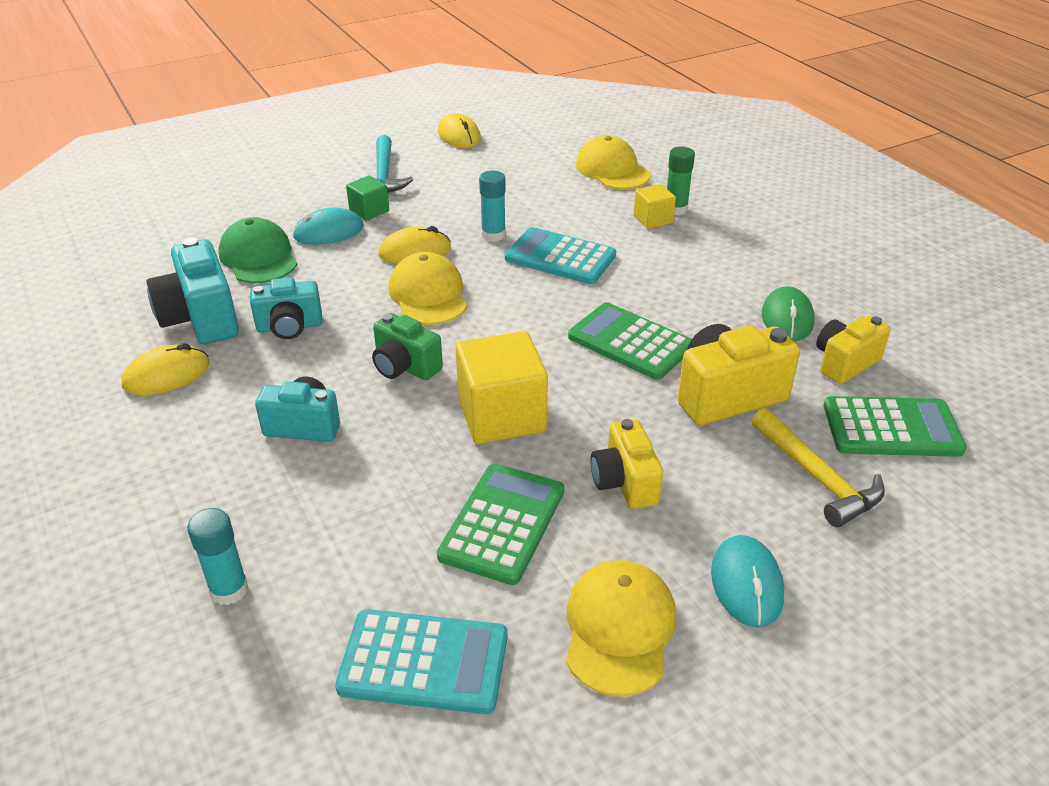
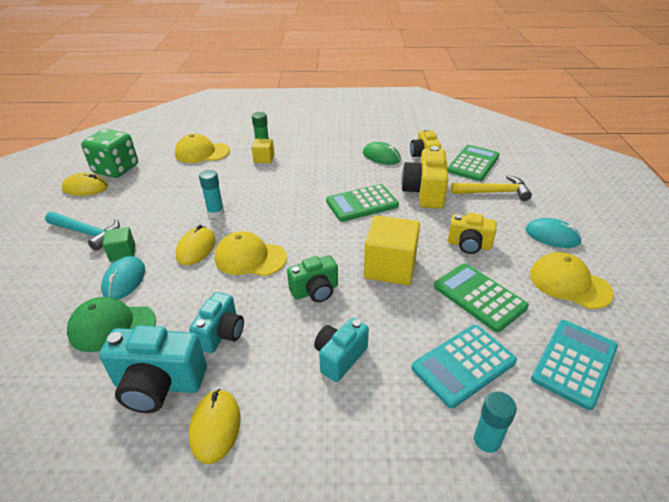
camera: 60 degrees left, 0 degrees up
(512, 135) = (116, 169): none -> green dice
(560, 257) = (265, 198): turquoise calculator -> turquoise calculator (463, 365)

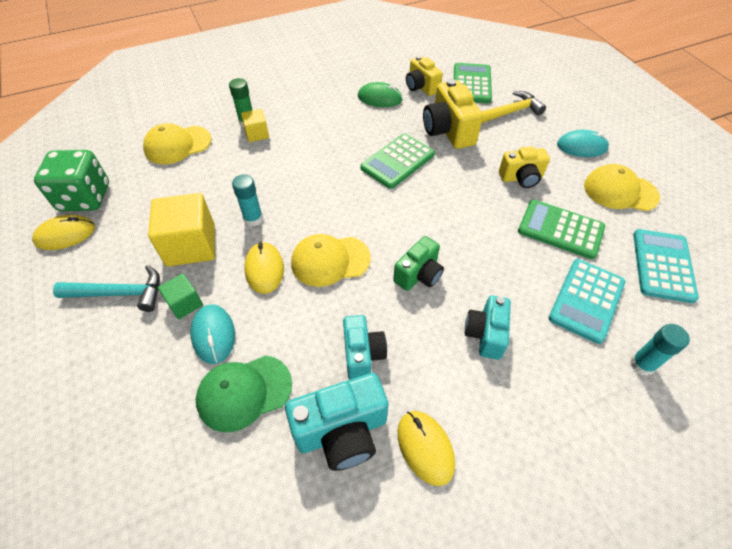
camera: 25 degrees left, 15 degrees up
(390, 267) = (469, 225): yellow cube -> yellow cube (191, 245)

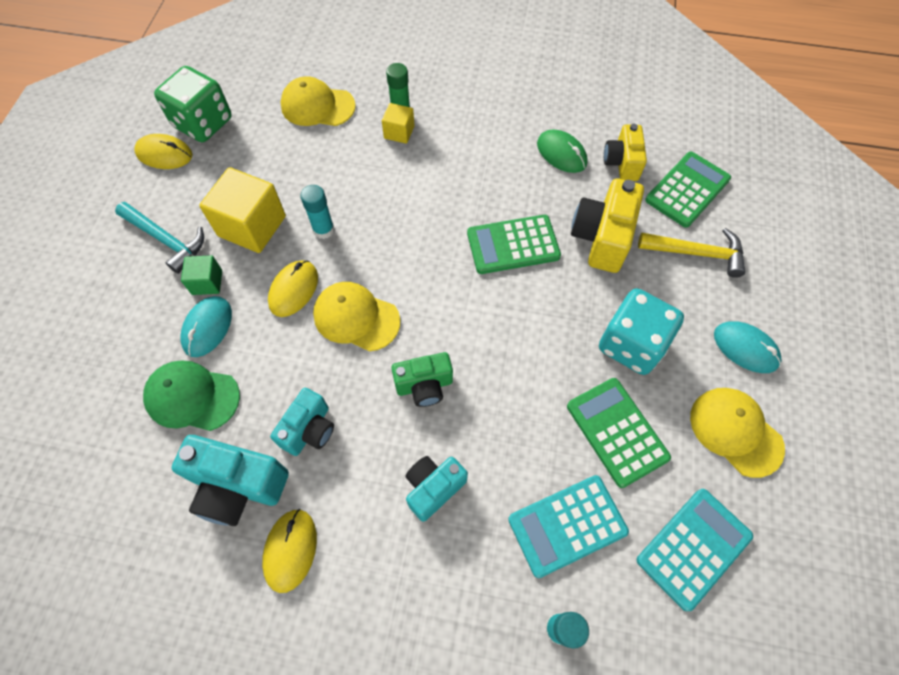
camera: 35 degrees right, 10 degrees up
(521, 178) = (631, 344): yellow camera -> turquoise dice

